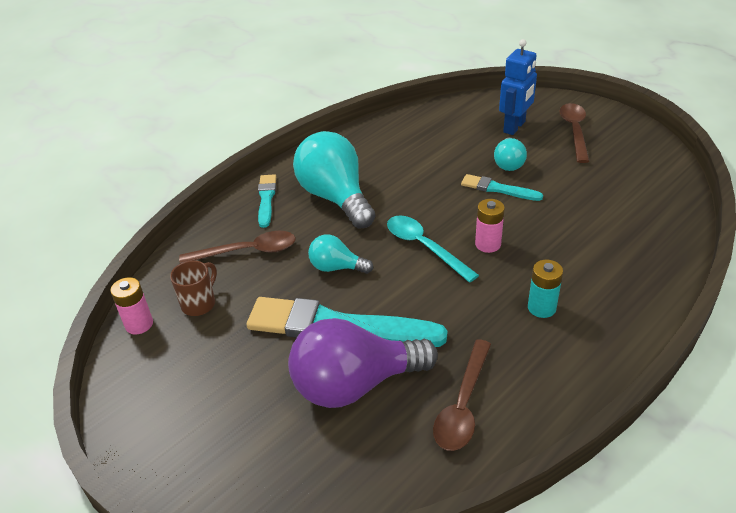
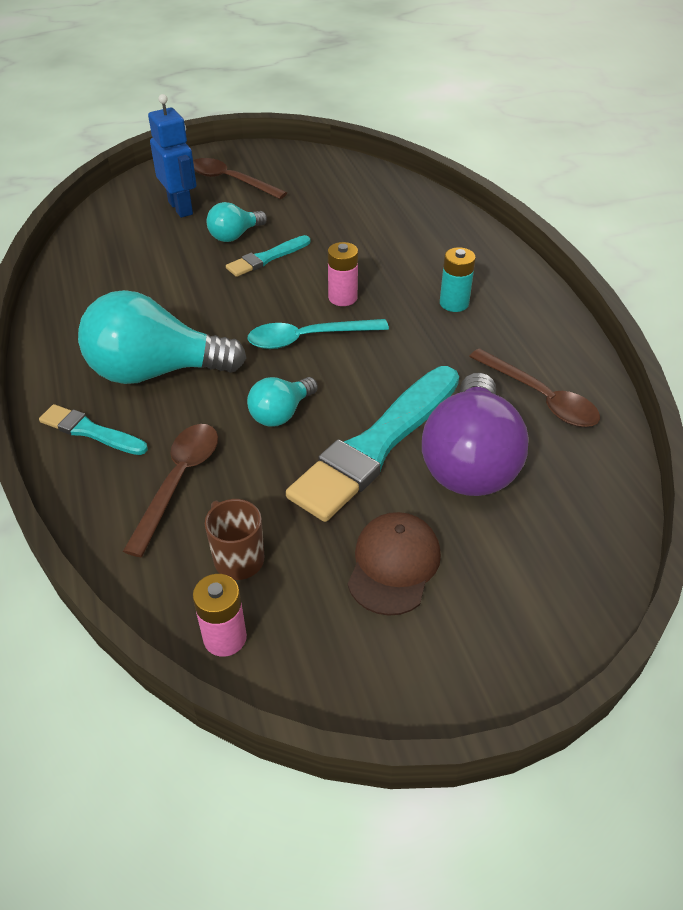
camera: 65 degrees left, 5 degrees up
(230, 378) = (393, 565): none -> brown cap
(508, 163) = (235, 236): turquoise light bulb -> turquoise light bulb turned 105 degrees clockwise

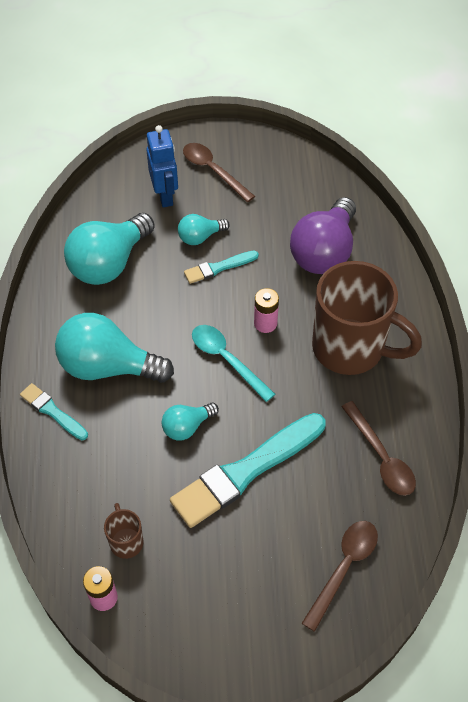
camera: 15 degrees right, 10 degrees up
(129, 274) = (109, 263): none -> turquoise light bulb
(178, 481) = (102, 469): brown spoon -> brown spoon (344, 568)
(308, 338) = (226, 359): turquoise spoon -> turquoise spoon turned 45 degrees clockwise
(393, 565) = (225, 572): brown cap -> none
(454, 303) = (350, 348): turquoise battery -> brown mug
(469, 461) = (307, 501): purple light bulb -> purple light bulb (324, 252)

